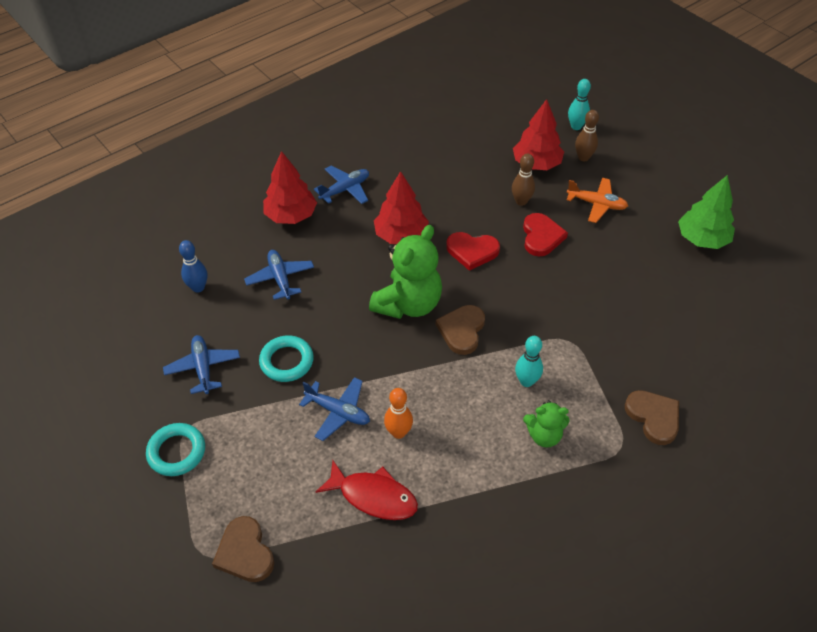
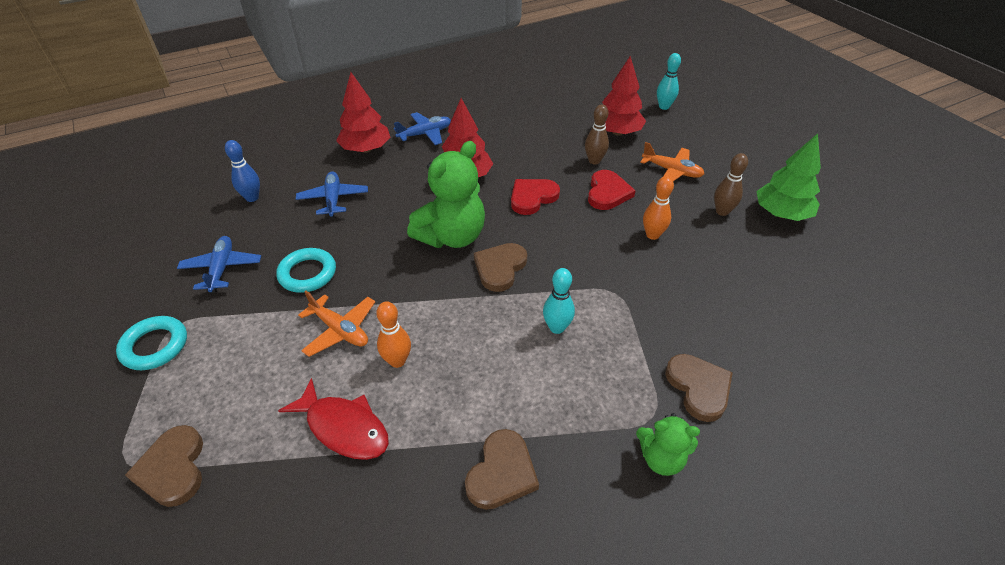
camera: 10 degrees right, 5 degrees down
(338, 412) = (340, 330): blue plane -> orange plane
(472, 251) = (532, 197): red heart -> red heart turned 120 degrees clockwise
(512, 511) = (501, 473): none -> brown heart
(544, 435) = (562, 389): green teddy bear -> green teddy bear (661, 458)
(583, 157) = (666, 131): brown bowling pin -> brown bowling pin (722, 211)
(591, 277) = (652, 235): none -> orange bowling pin

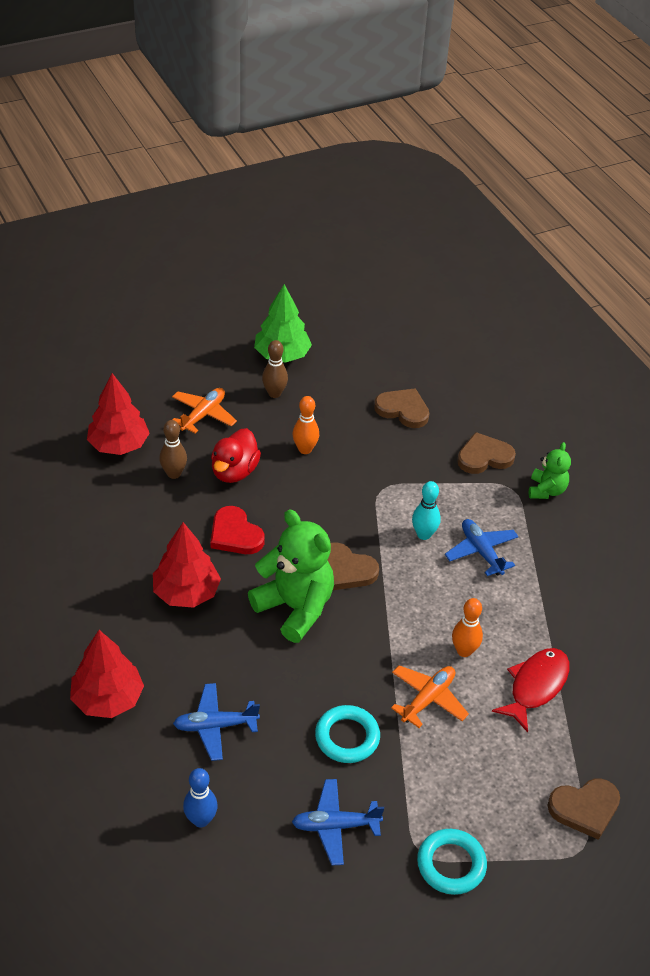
camera: 90 degrees left, 0 degrees up
(425, 134) = (83, 633): blue plane -> blue plane (481, 552)
(501, 473) = (566, 582): brown heart -> brown heart (403, 410)
(607, 193) = (234, 471): red heart -> red duck
(664, 107) = (71, 395): turquoise bowling pin -> none

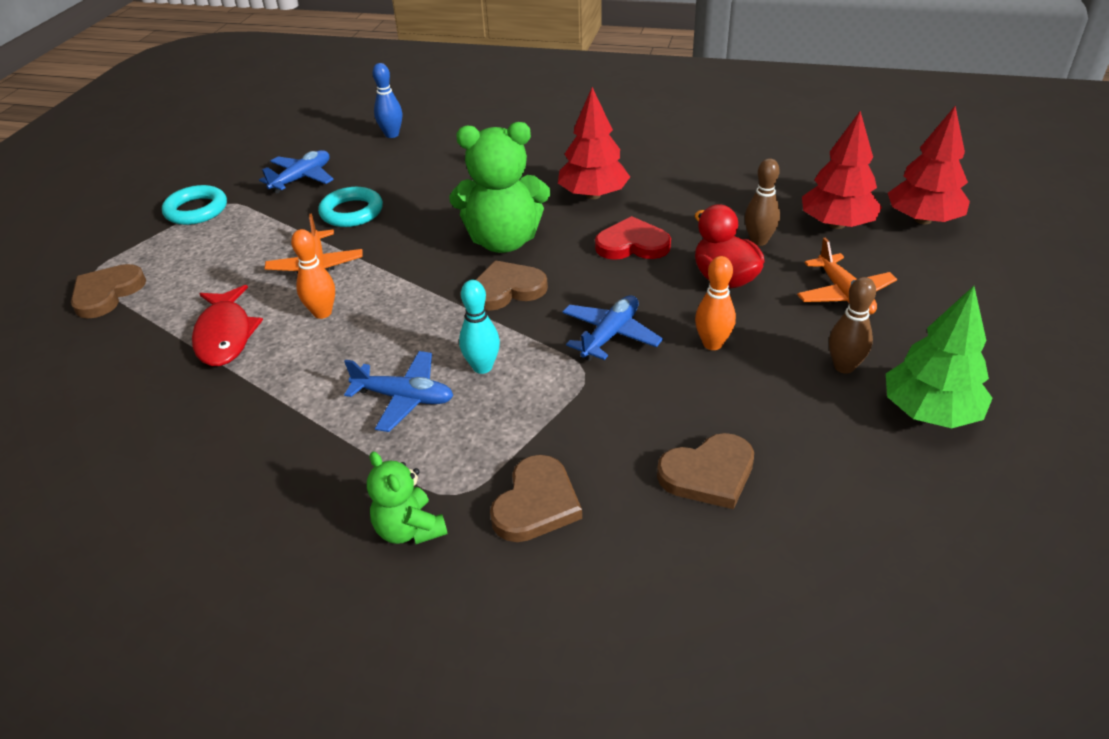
camera: 135 degrees right, 5 degrees down
(108, 699) = (535, 132): red tree -> red tree (922, 220)
(215, 726) = (450, 163): blue plane -> blue plane (610, 335)

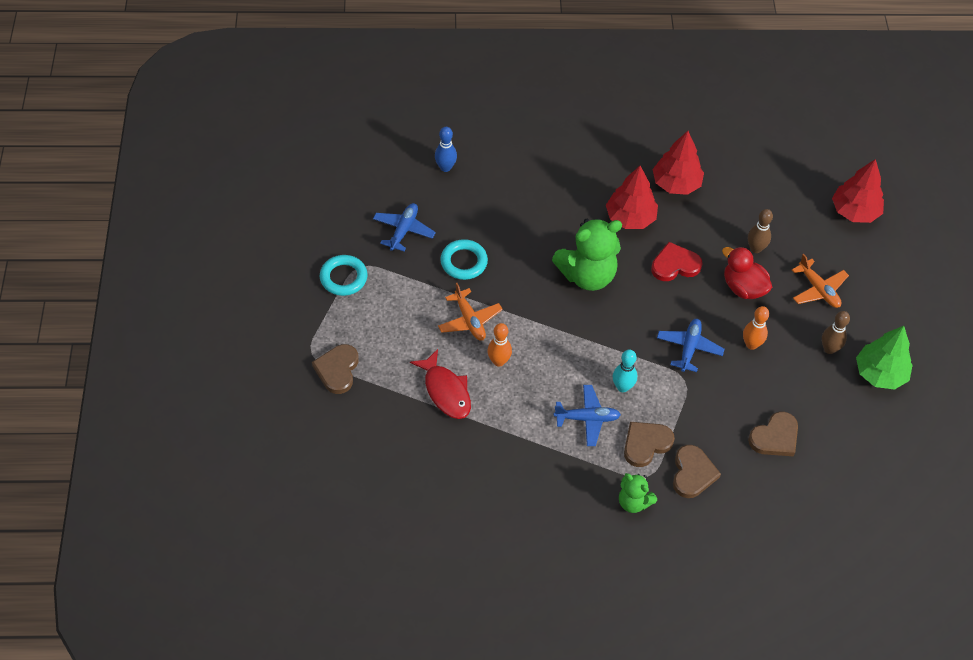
camera: 20 degrees left, 15 degrees up
(507, 289) = (609, 320): brown heart -> brown heart (646, 444)
(836, 224) = (801, 224): red tree -> red tree (676, 184)

